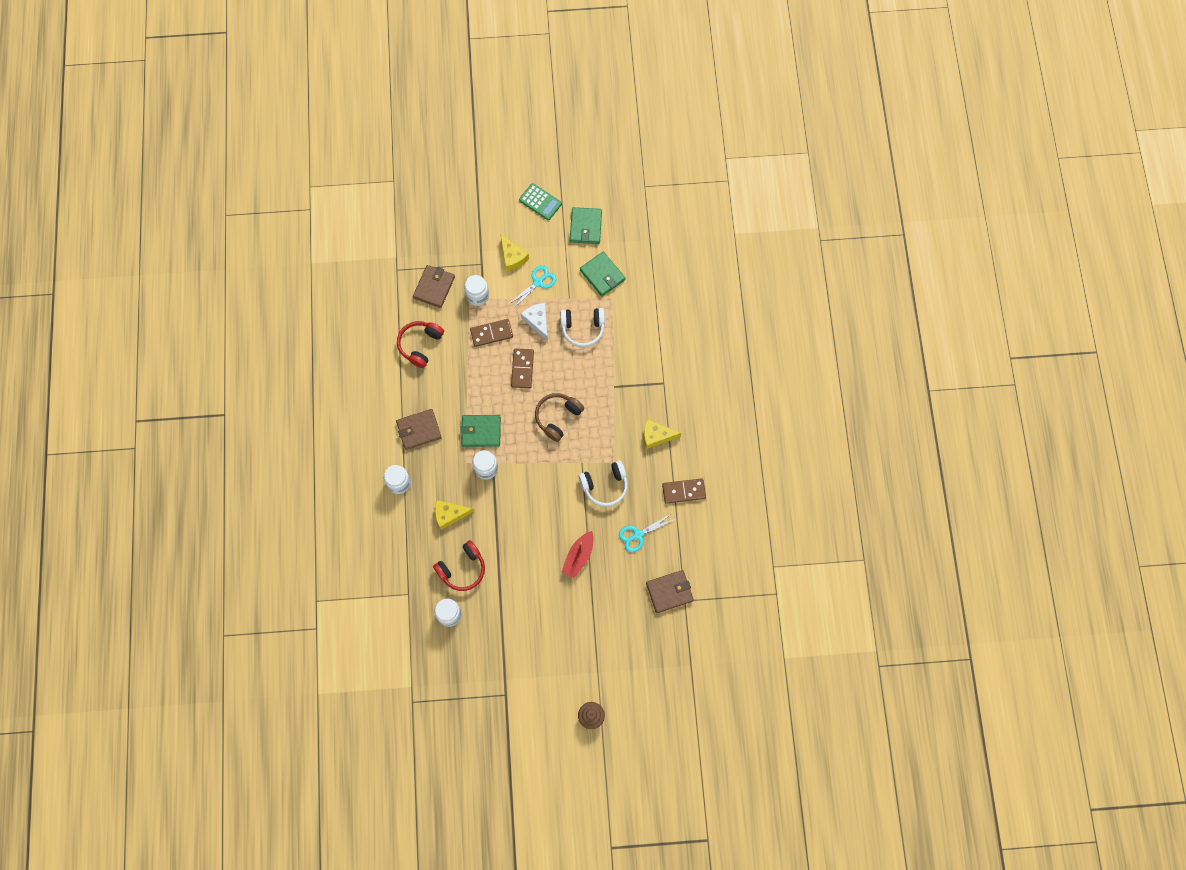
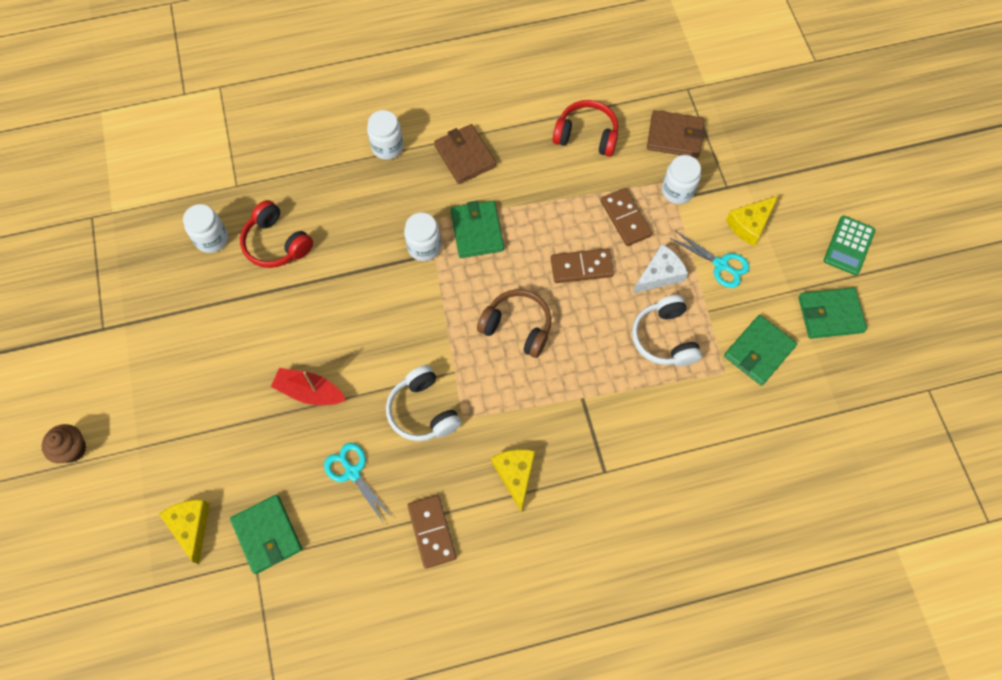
camera: 80 degrees right, 5 degrees down
(449, 515) = (351, 214): yellow cheese -> yellow cheese (191, 526)
(669, 592) = (267, 534): brown wallet -> green wallet

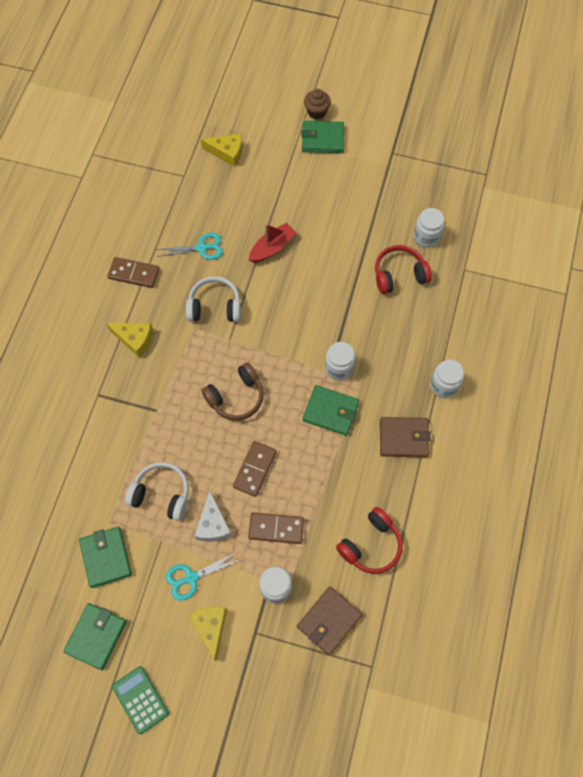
camera: 120 degrees right, 0 degrees up
(267, 534) = (195, 188): green wallet -> green wallet (322, 139)

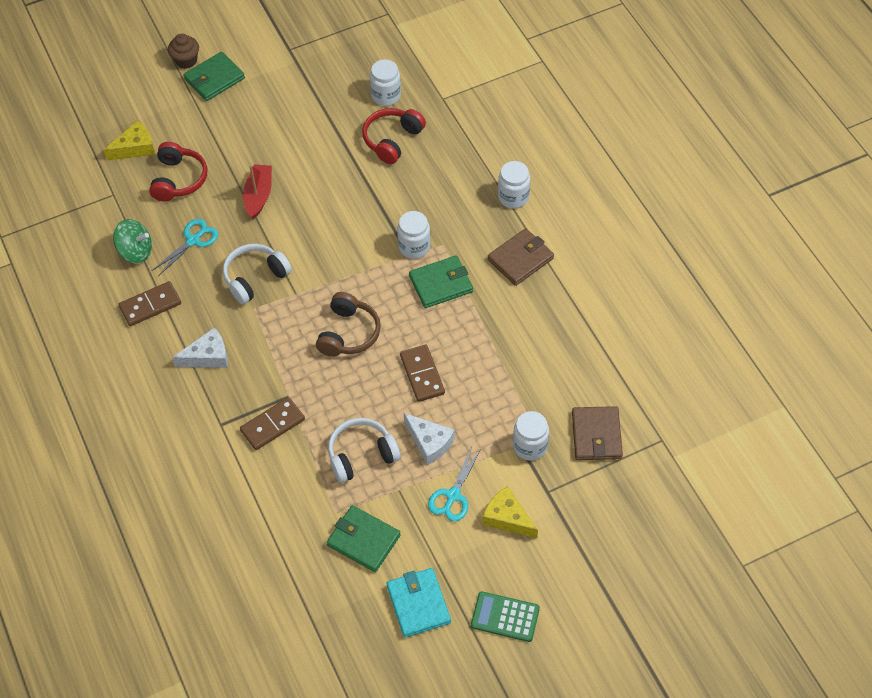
camera: 40 degrees left, 10 degrees down
(96, 636) = (418, 604): green wallet -> turquoise wallet
(134, 339) = (208, 356): yellow cheese -> white cheese
(160, 228) = (136, 251): none -> green spinning top
(276, 528) = (485, 404): brown domino -> brown domino (272, 425)
(371, 545) = (573, 356): red headphones -> red headphones (178, 179)

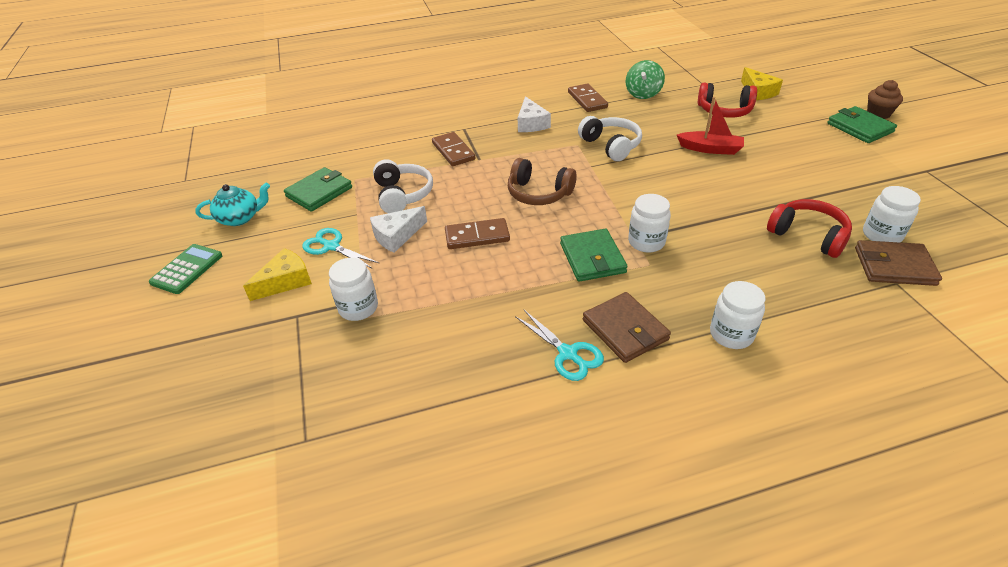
camera: 100 degrees right, 15 degrees down
(193, 240) = (654, 117): turquoise scissors -> turquoise scissors (568, 354)
(418, 604) = (240, 218): turquoise wallet -> turquoise teapot
(596, 435) = (344, 370): brown wallet -> brown wallet (894, 266)

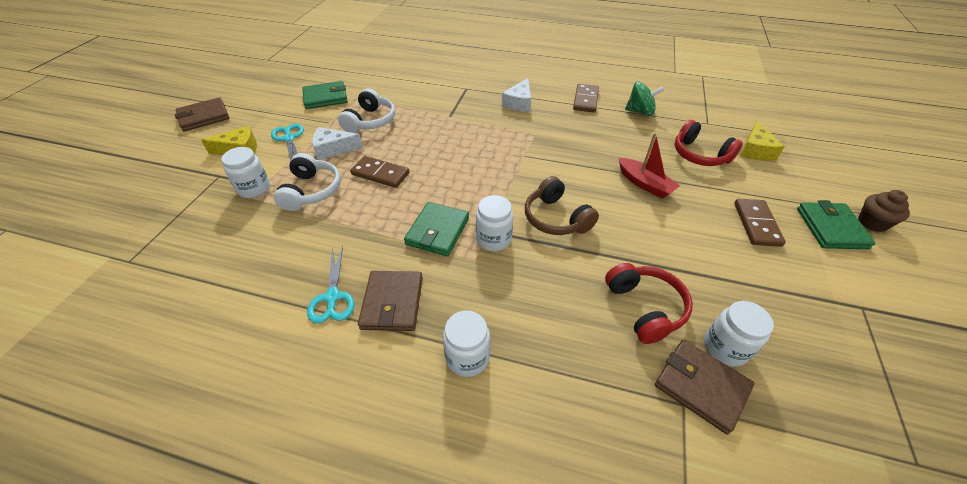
camera: 30 degrees right, 5 degrees up
(187, 269) = (204, 117): green calculator -> brown wallet
(240, 218) = (265, 96): turquoise teapot -> none
(453, 151) = (439, 103): brown domino -> brown domino (757, 224)
(539, 193) = (460, 160): brown headphones -> brown headphones (556, 218)
(611, 146) = (560, 145): white headphones -> white headphones (311, 191)
(643, 94) = (640, 112): green spinning top -> green spinning top turned 135 degrees counterclockwise

